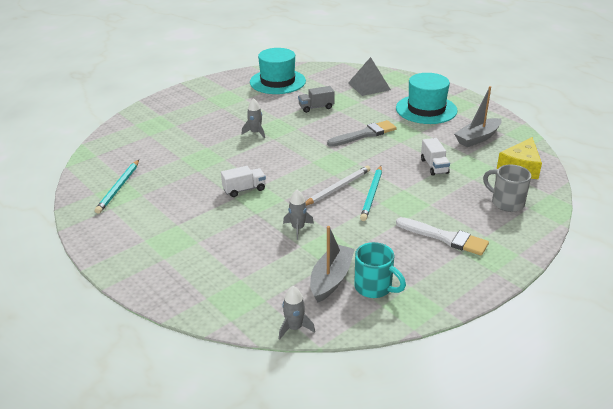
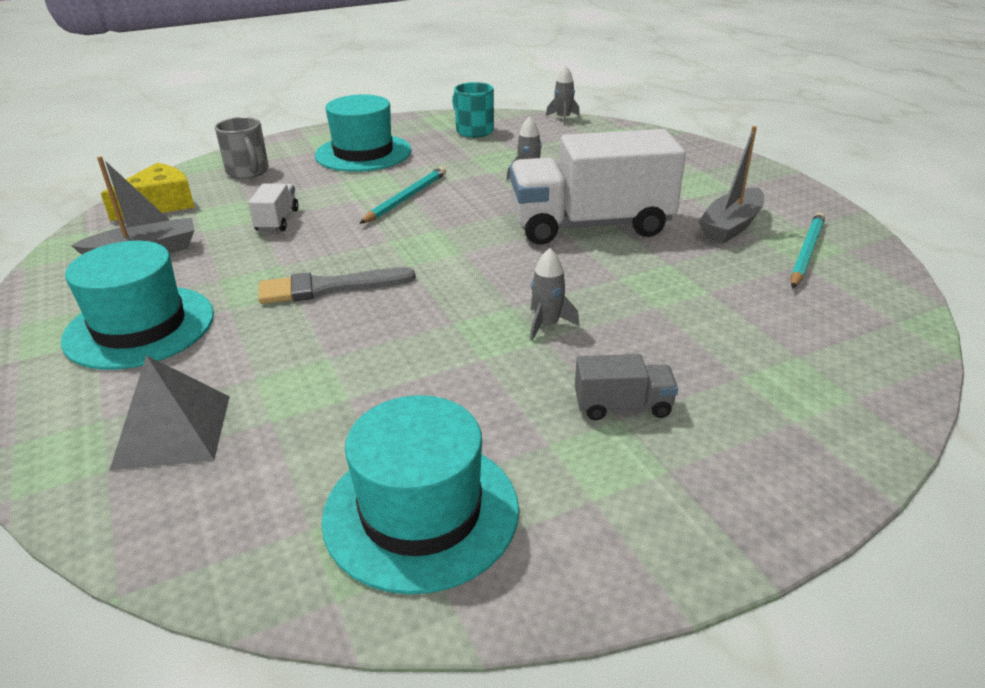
camera: 165 degrees left, 0 degrees up
(244, 189) = (590, 225): white truck -> white truck, size x2.36
(316, 107) = (373, 375): grey truck -> grey truck (623, 406)
(331, 279) = (513, 139): grey boat -> grey boat (731, 226)
(337, 188) = (447, 211): white pencil -> none
(445, 237) = (363, 153): white brush -> turquoise hat

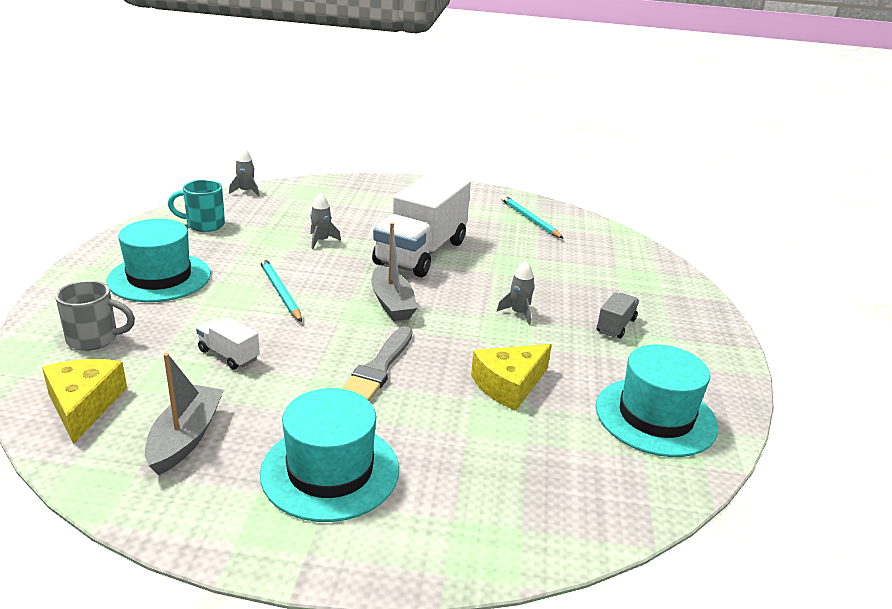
camera: 60 degrees left, 5 degrees down
(173, 431) = (501, 487): grey pyramid -> none
(377, 371) = (509, 385): none -> yellow cheese
(731, 226) = (478, 220): grey boat -> grey boat (392, 303)

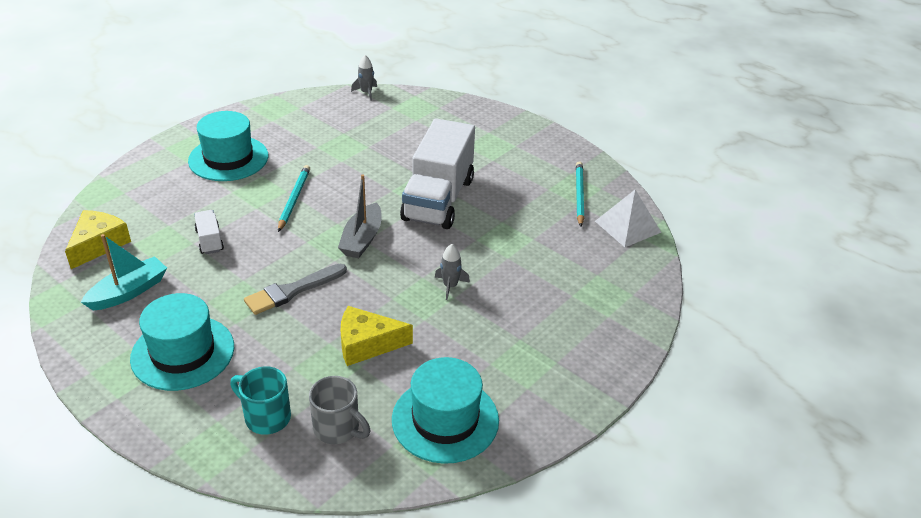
camera: 35 degrees right, 10 degrees up
(94, 339) = (146, 196): grey mug -> grey mug (338, 429)
(185, 438) = (128, 292): grey boat -> turquoise boat
(204, 225) = (303, 118): turquoise mug -> turquoise mug (266, 417)
(321, 241) = (372, 161): grey rocket -> none
(421, 253) = (438, 199): white truck -> white truck turned 45 degrees counterclockwise
(592, 230) = (627, 226): none -> white pyramid
(615, 326) = (518, 330): grey truck -> none

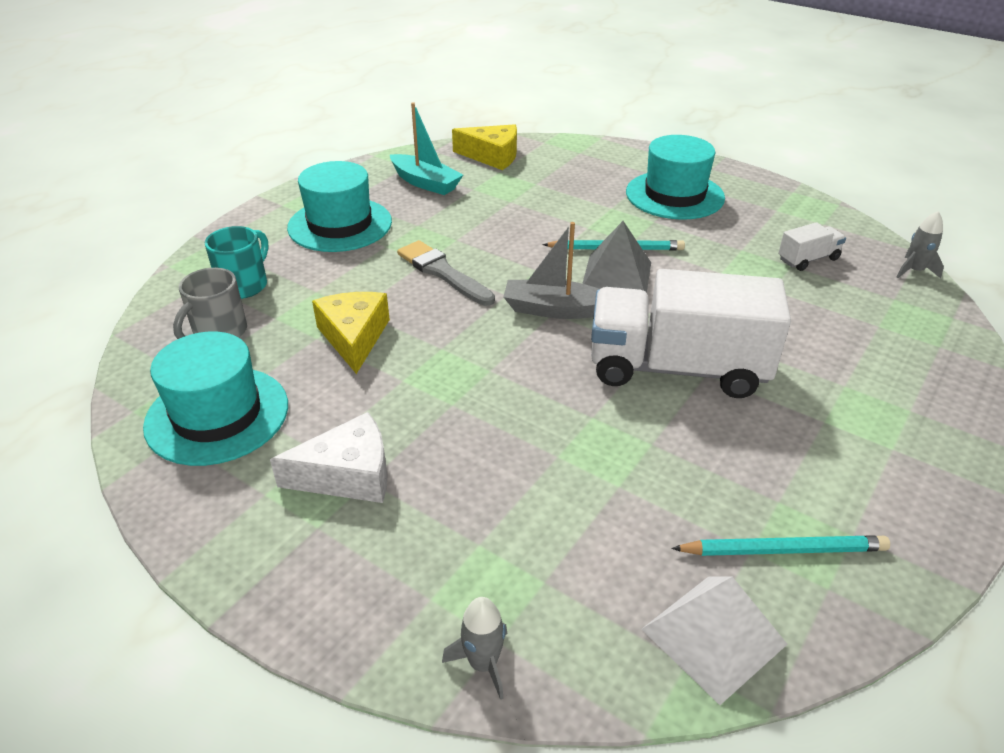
camera: 85 degrees right, 0 degrees up
(209, 240) = (517, 209): white truck -> white truck (808, 259)
(329, 205) = (617, 275): none -> grey pyramid
(450, 286) = (475, 398): grey rocket -> grey rocket (483, 663)
(514, 348) = (348, 474): none -> white cheese

